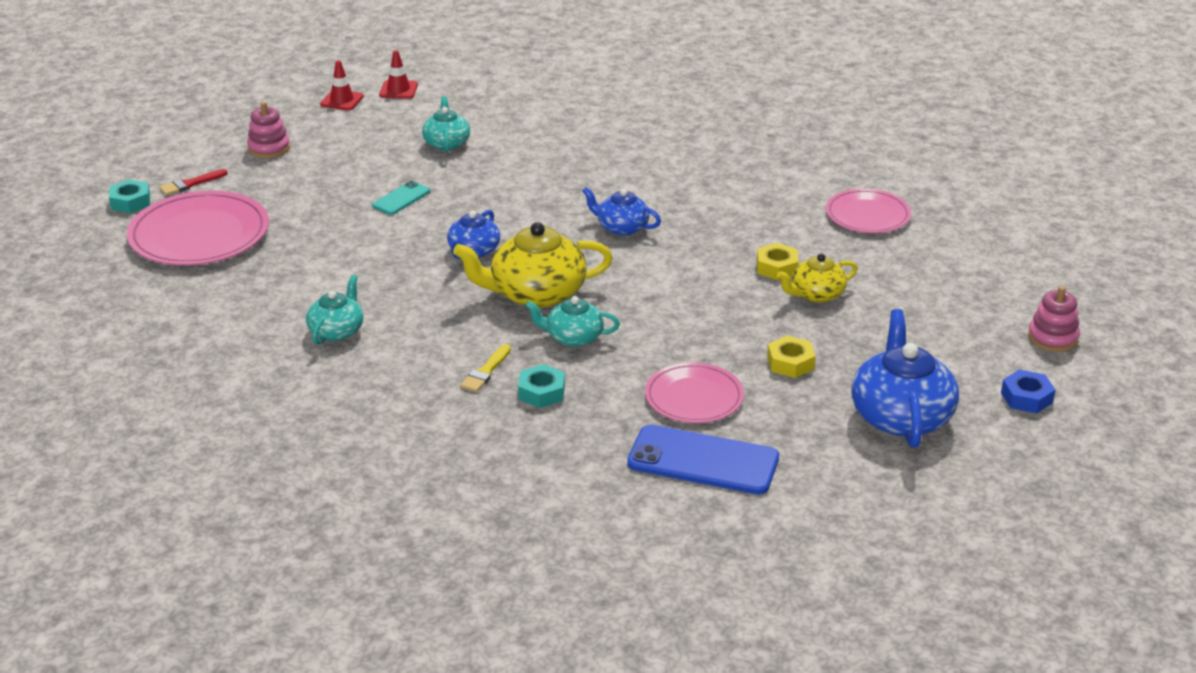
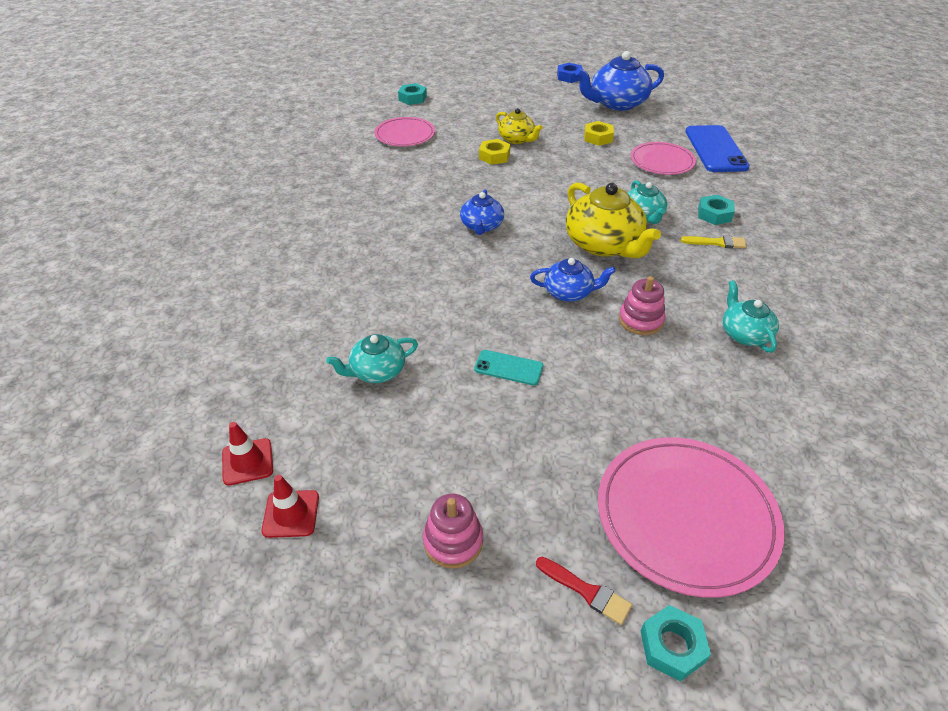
camera: 110 degrees left, 10 degrees up
(337, 331) = (744, 334): turquoise teapot -> turquoise teapot turned 75 degrees clockwise
(983, 237) = (412, 98): none -> turquoise nut
(1052, 338) = (508, 74): pink stacking toy -> pink stacking toy (640, 320)

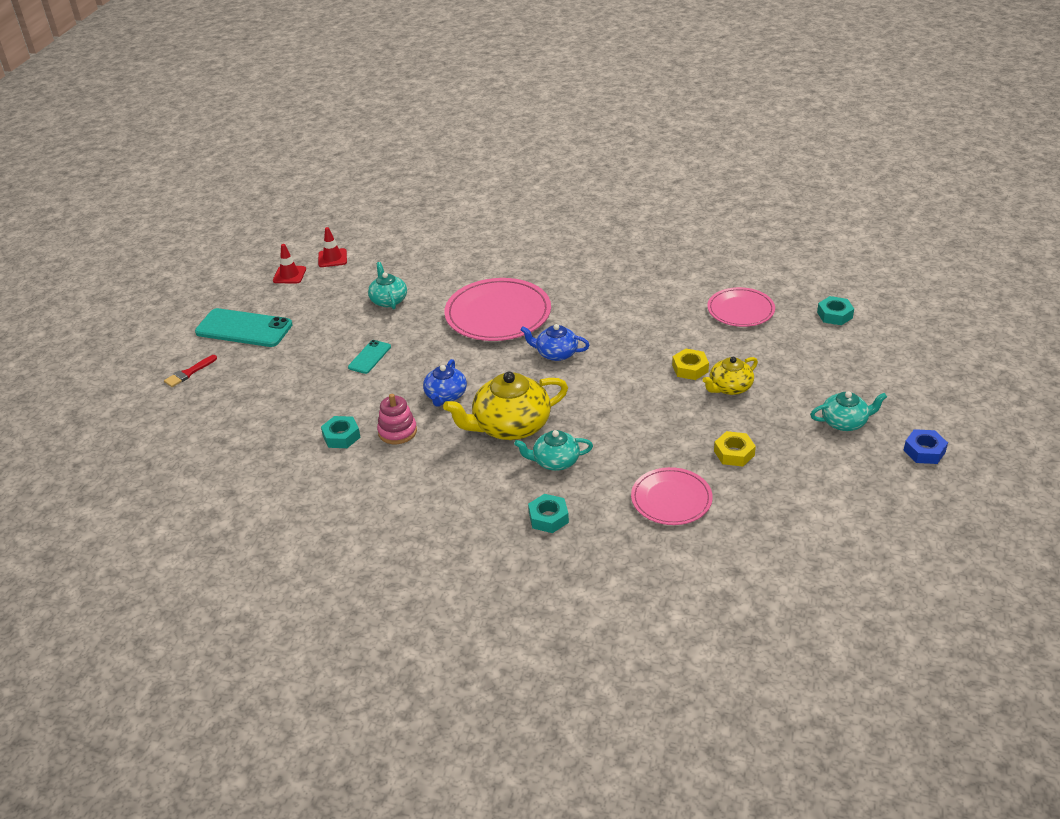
camera: 100 degrees right, 5 degrees down
(453, 541) = (244, 328): pink stacking toy -> turquoise phone
(617, 103) = (837, 486): blue teapot -> none
(672, 646) = (143, 398): turquoise nut -> turquoise nut (341, 436)
(686, 516) = (212, 419): pink plate -> pink plate (498, 314)
(715, 149) = (701, 557): blue phone -> none
(717, 243) = (496, 506): yellow brush -> none
(744, 334) = (360, 491): turquoise teapot -> turquoise teapot (845, 422)

